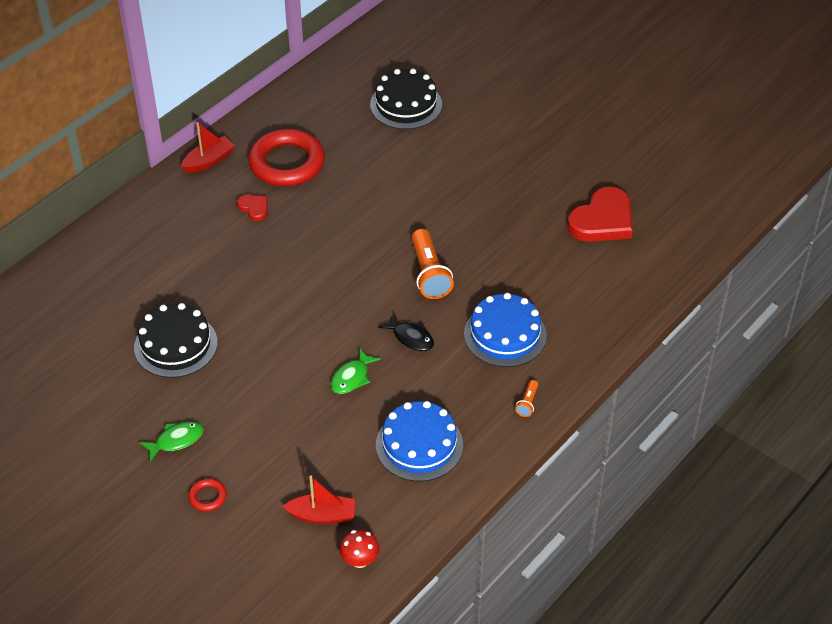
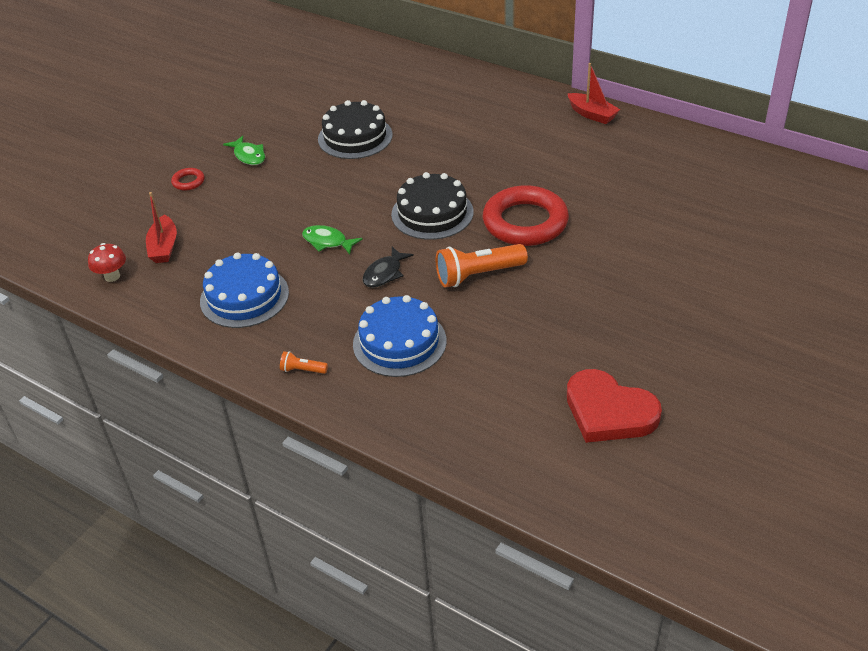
camera: 85 degrees right, 5 degrees down
(254, 208) = (537, 150): red heart -> none
(287, 163) = (609, 159): red ring -> red ring (525, 222)
(406, 104) = (741, 224): black cake -> black cake (432, 213)

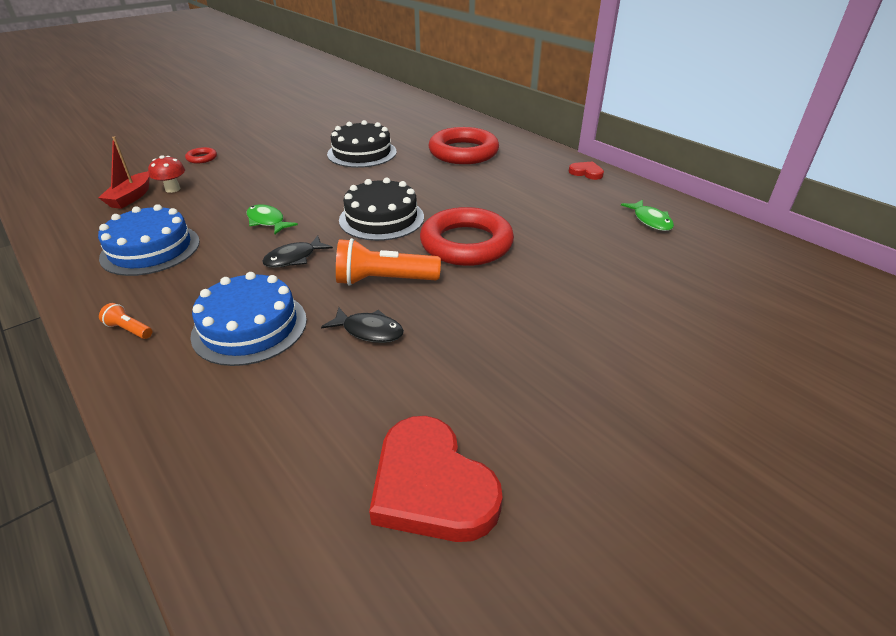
camera: 15 degrees right, 5 degrees down
(112, 276) = (66, 209): red mushroom -> red mushroom (172, 189)
(248, 156) = (265, 150): green fish -> green fish (650, 221)
(459, 113) = (463, 152): none -> red ring
(496, 321) = (369, 331): none -> black fish
(592, 114) = (586, 172): red boat -> red heart

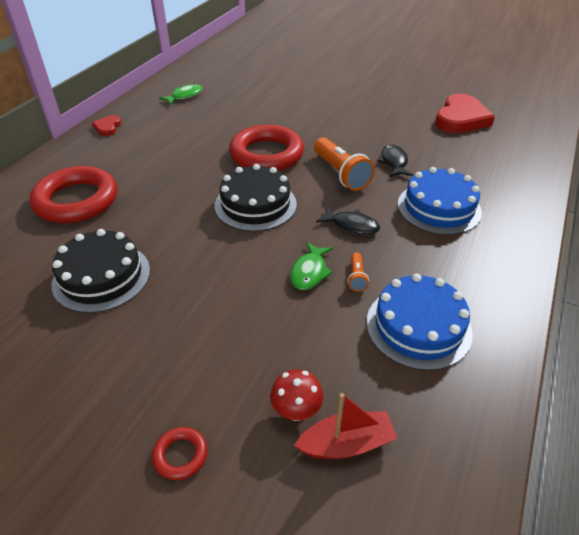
camera: 115 degrees left, 5 degrees up
(129, 330) = (501, 261): orange flashlight -> orange flashlight (356, 277)

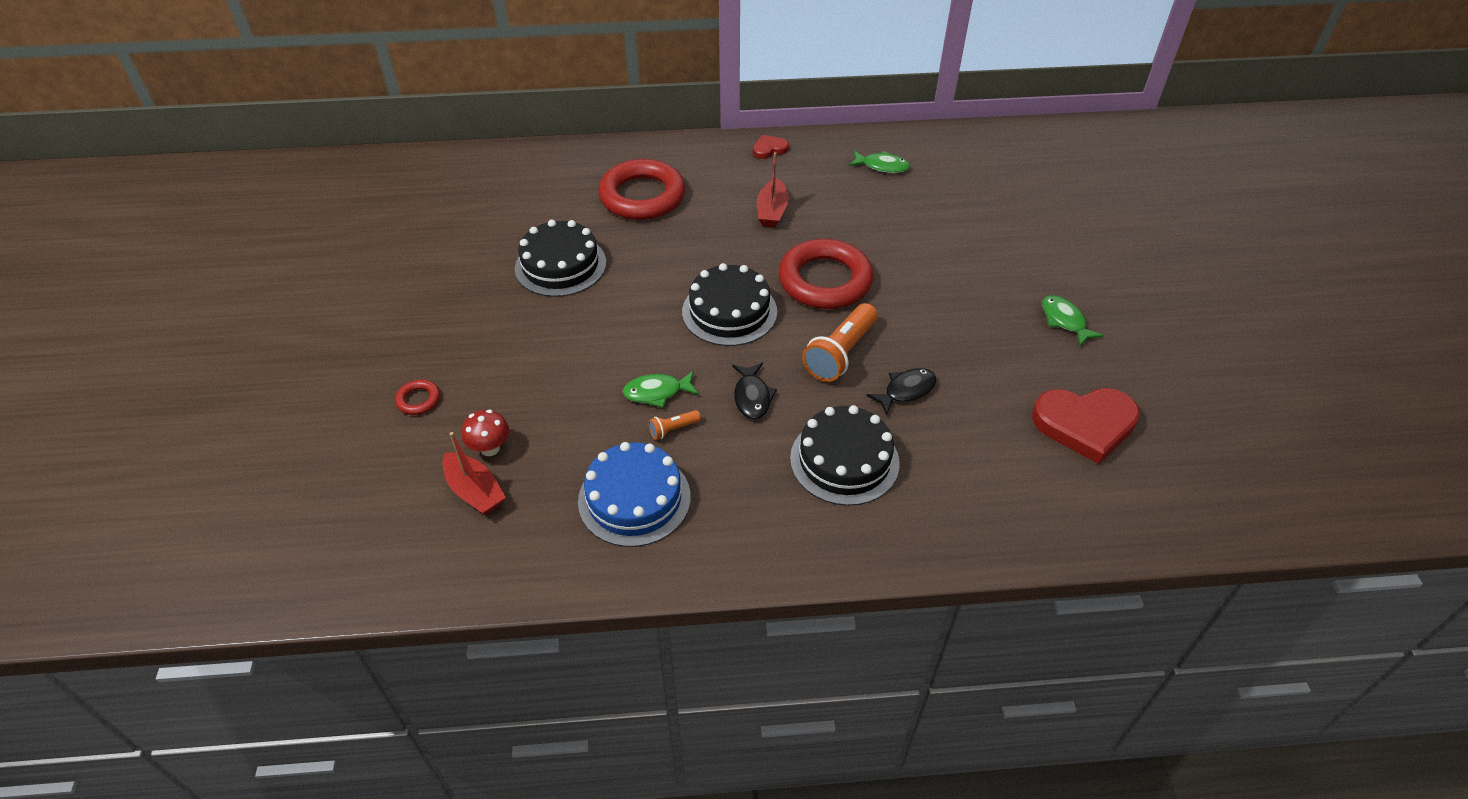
camera: 60 degrees right, 5 degrees up
(173, 150) = (772, 211): none -> red boat
(378, 94) = (1064, 321): none -> green fish
(439, 208) = (844, 460): blue cake -> black cake

